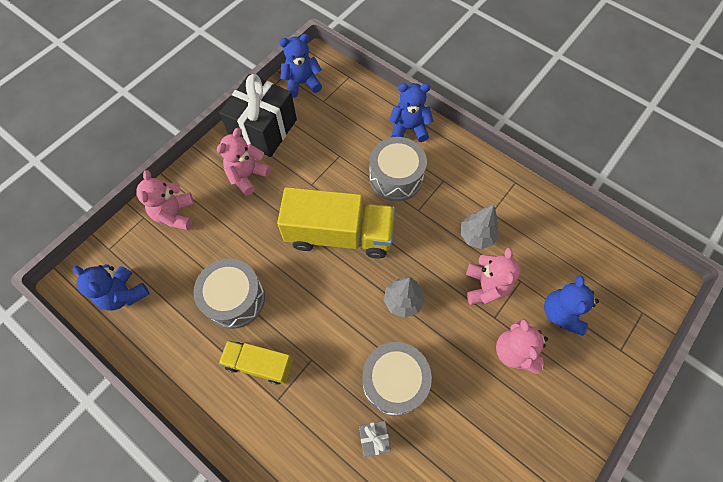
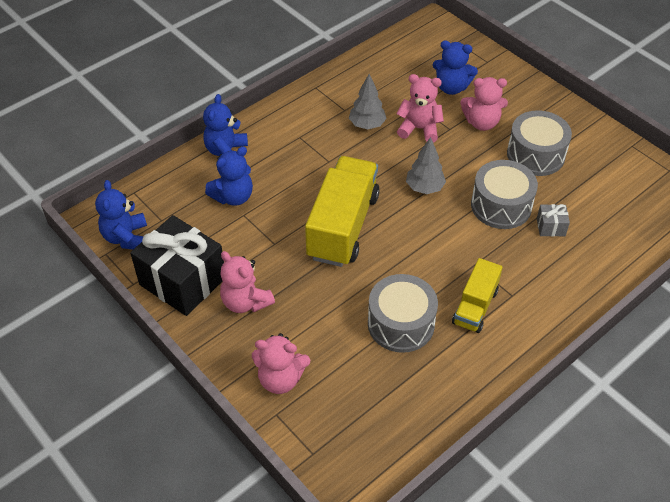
camera: 80 degrees left, 15 degrees down
(124, 294) = (377, 434): blue teddy bear -> blue teddy bear (233, 197)
(396, 177) = (285, 172): grey drum -> grey drum (535, 155)

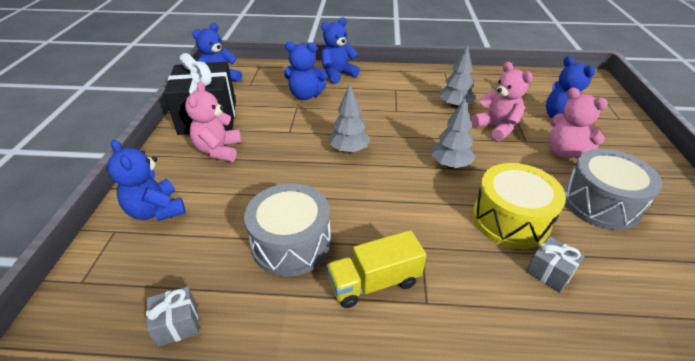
camera: 45 degrees right, 10 degrees down
(280, 379) = (156, 211): pink teddy bear -> blue teddy bear
(343, 226) = (349, 150): yellow truck -> grey tree
(406, 418) = (177, 324): none -> grey gift
(501, 206) = (510, 219): grey drum -> yellow drum

